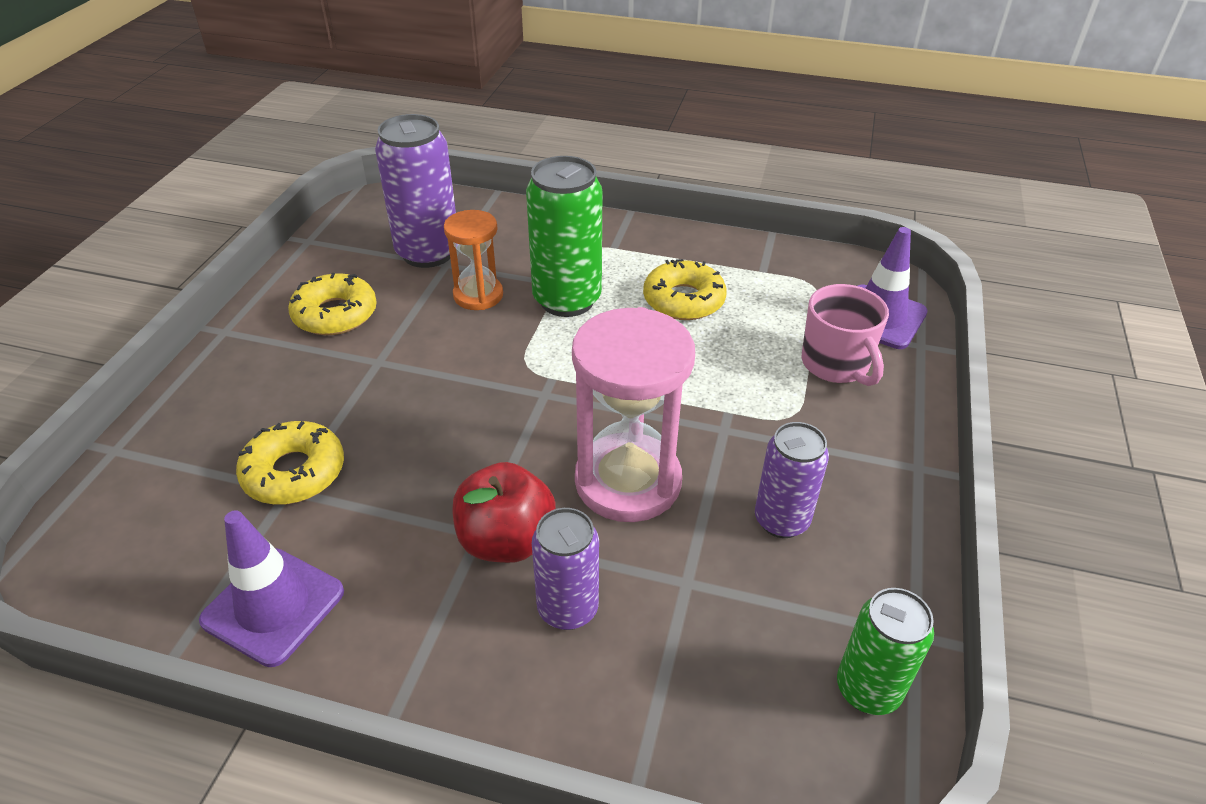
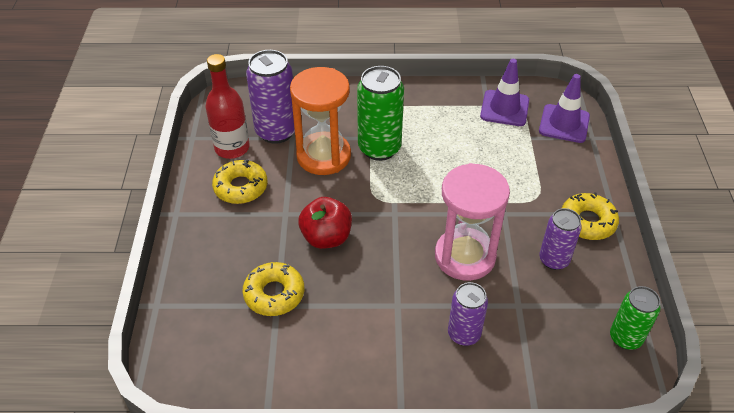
camera: 15 degrees left, 5 degrees up
(273, 606) = (306, 371): purple traffic cone -> purple traffic cone (504, 108)
(354, 262) = (232, 148): none -> red bottle
(478, 295) = (323, 156): orange hourglass -> orange hourglass, size x1.71
(506, 540) = (414, 305): red apple -> red apple (326, 237)
(683, 300) = (449, 134): yellow donut -> yellow donut (587, 222)
(836, 365) = (550, 160): pink mug -> none

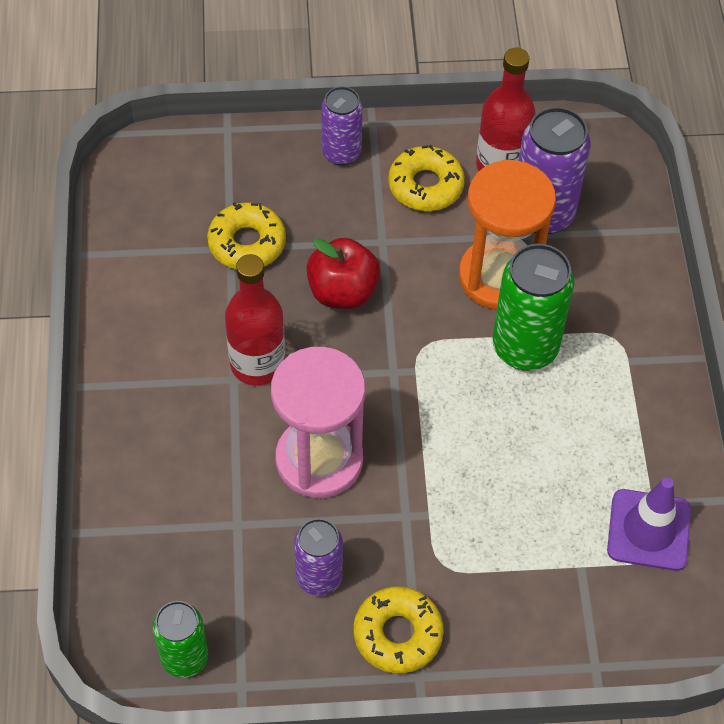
camera: 85 degrees right, 10 degrees up
(385, 290) = (257, 364): none -> red bottle
(464, 334) = (189, 455): purple can -> purple can (341, 153)
(564, 124) = (624, 623): purple traffic cone -> none

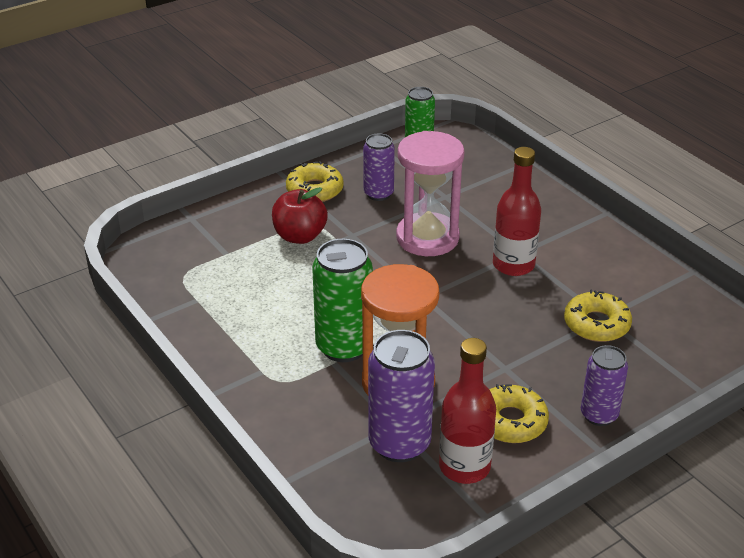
camera: 150 degrees right, 20 degrees down
(342, 292) = (501, 325): red apple -> red apple (300, 236)
(649, 530) = (192, 285): purple traffic cone -> none

